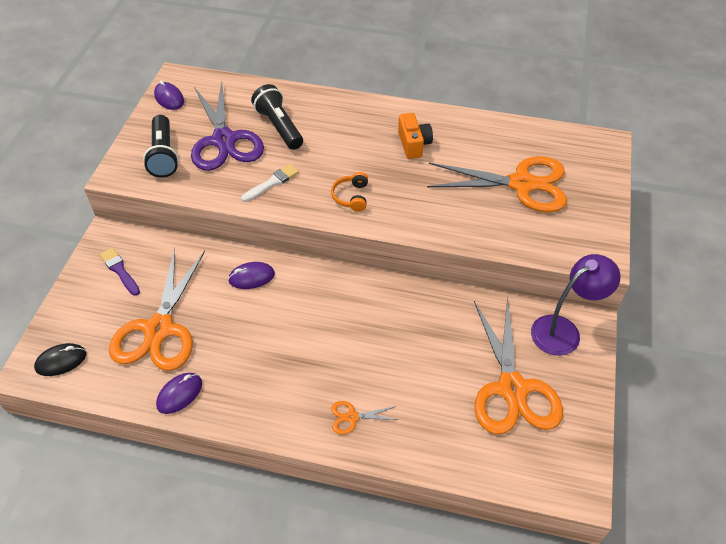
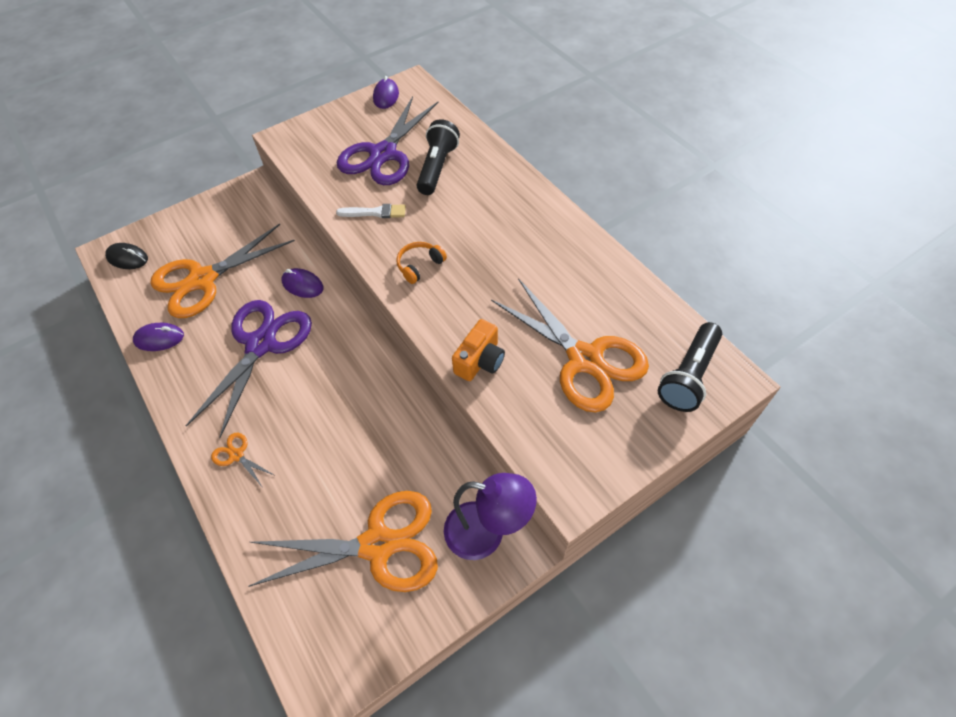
camera: 45 degrees right, 5 degrees up
(120, 270) = (230, 217): purple brush -> none
(164, 155) = (328, 141): black flashlight -> black flashlight (688, 376)
(272, 337) = (261, 344): none -> purple scissors
(413, 144) = (529, 253): orange camera -> orange camera (480, 361)
(512, 388) = (378, 545): orange scissors -> orange scissors turned 135 degrees counterclockwise

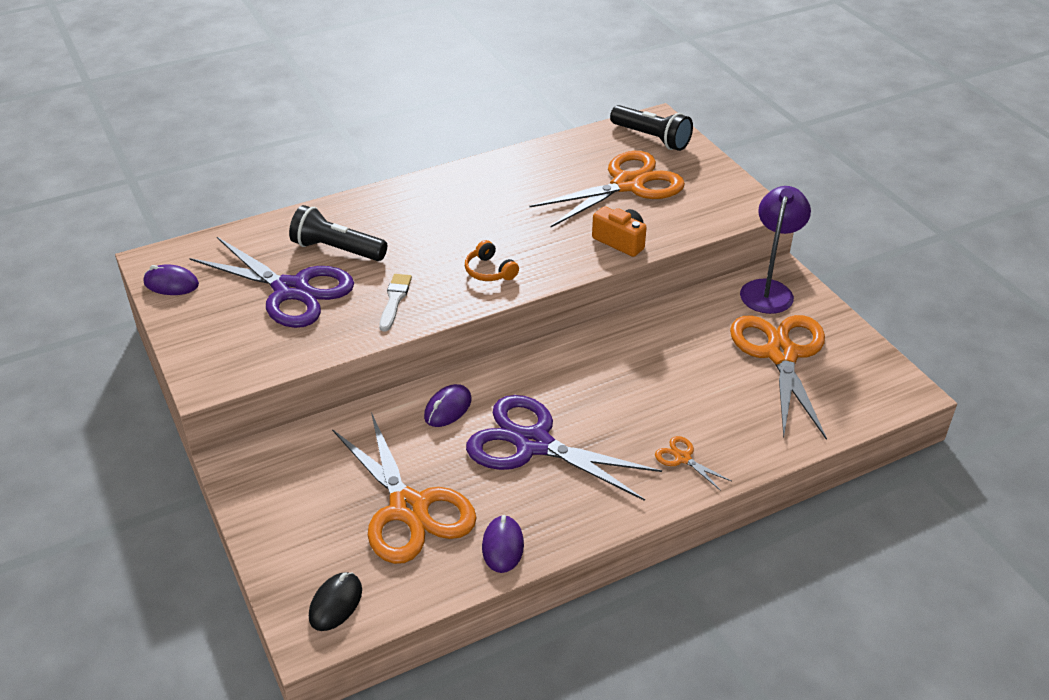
camera: 85 degrees left, 15 degrees down
(236, 455) = (682, 458): orange scissors -> orange scissors turned 90 degrees clockwise

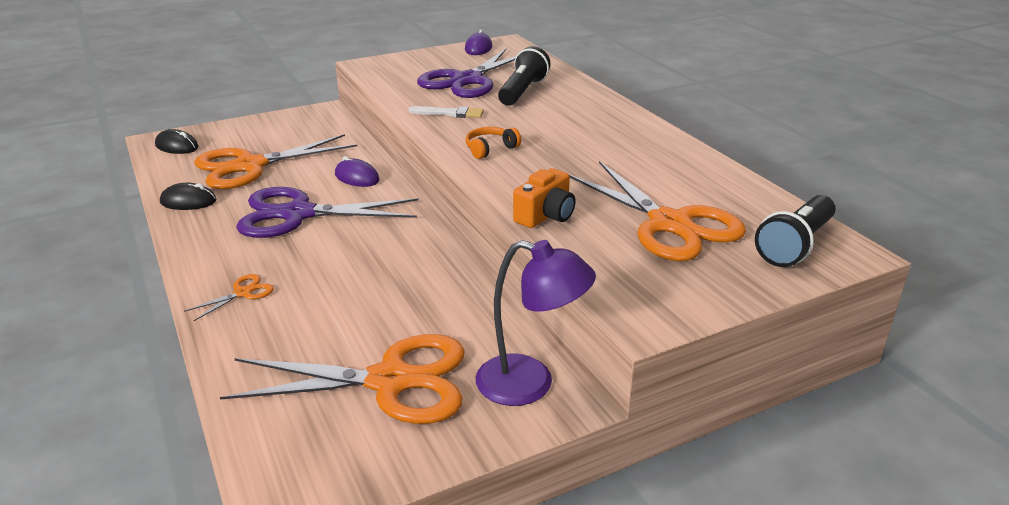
camera: 90 degrees right, 10 degrees down
(502, 546) = (188, 201): purple mouse -> black mouse
(533, 444) = (298, 214): purple scissors -> purple scissors turned 120 degrees counterclockwise

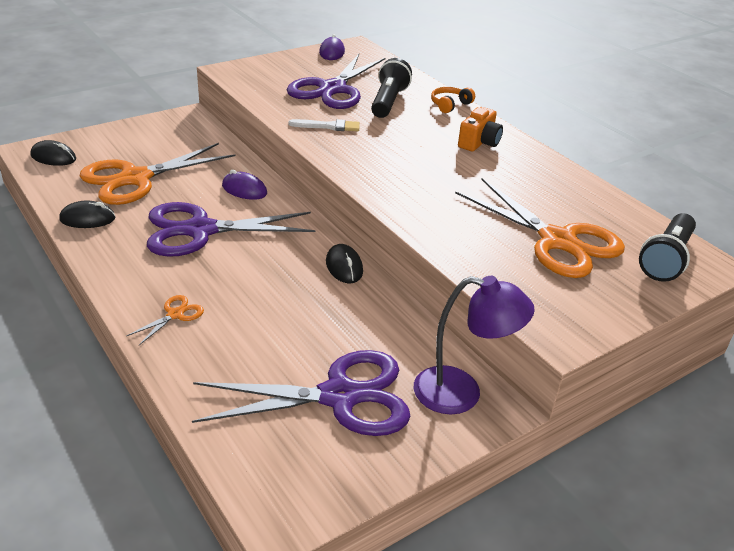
camera: 10 degrees left, 5 degrees up
(390, 381) = (339, 396): orange scissors -> purple scissors
(438, 252) = (344, 267): none -> black mouse
(490, 149) = (378, 165): orange headphones -> orange headphones (450, 105)
(546, 216) = (449, 235): orange camera -> orange camera (479, 142)

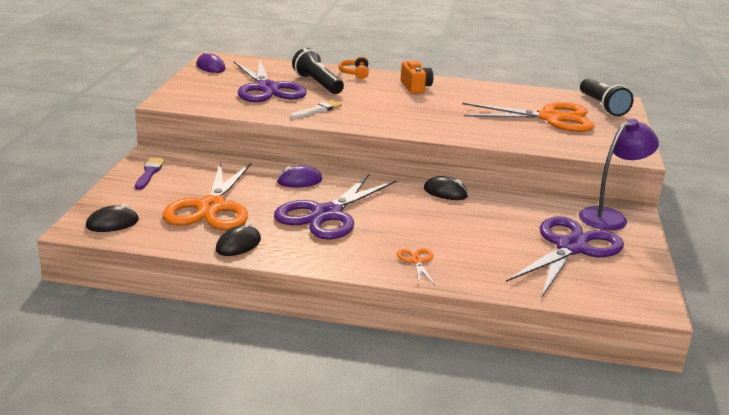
camera: 45 degrees left, 10 degrees down
(156, 129) = (149, 173): none -> purple brush

